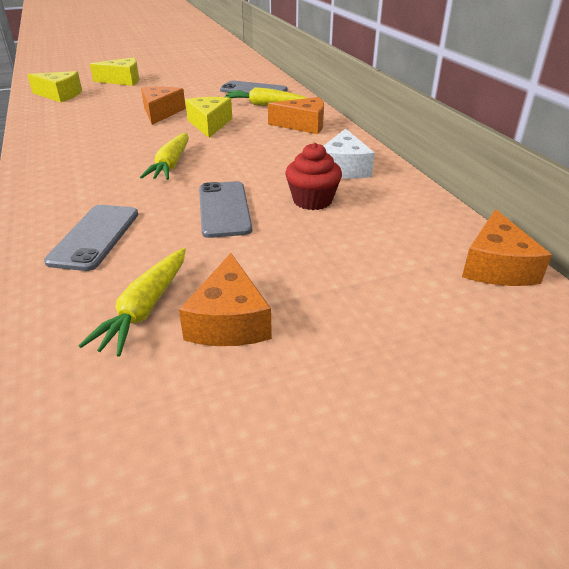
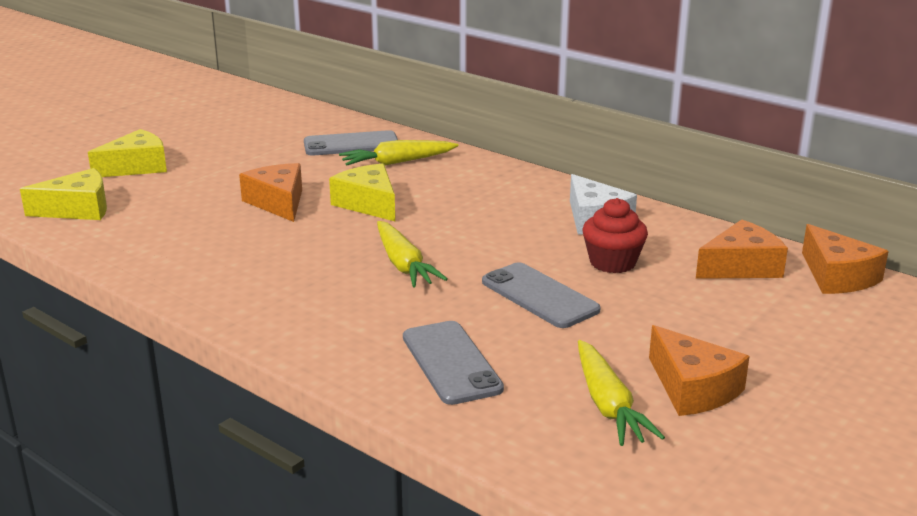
camera: 30 degrees left, 10 degrees down
(303, 125) = (482, 179): orange cheese -> orange cheese (741, 267)

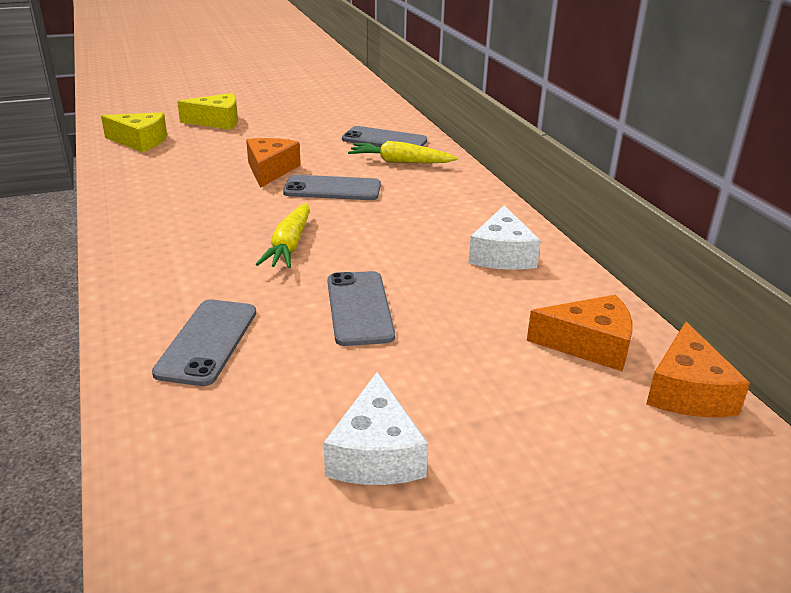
camera: 30 degrees right, 5 degrees up
(368, 204) = (332, 189): yellow cheese -> grey phone
(608, 404) = (277, 435): yellow carrot -> none
(612, 262) = (465, 299): red cupcake -> none
(692, 388) = (376, 453): orange cheese -> white cheese

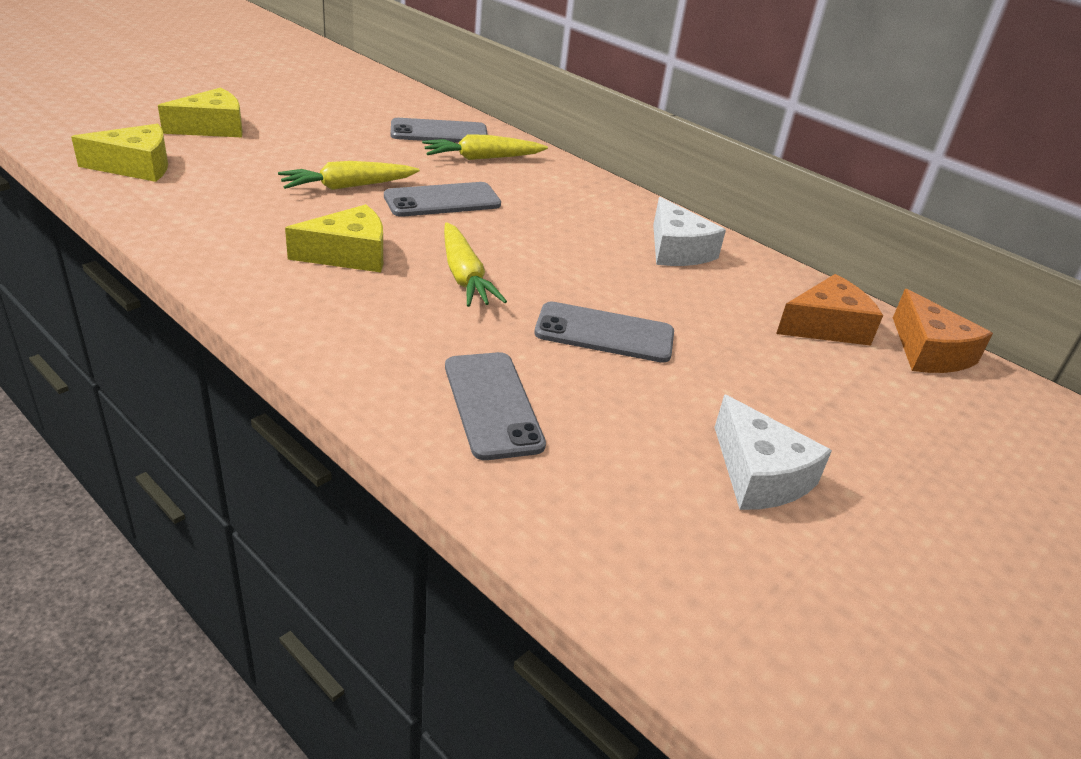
camera: 30 degrees left, 5 degrees up
(219, 217) = (349, 255): none -> yellow cheese
(270, 170) = (348, 186): orange cheese -> yellow carrot
(359, 308) = (604, 333): grey phone -> grey phone turned 45 degrees counterclockwise

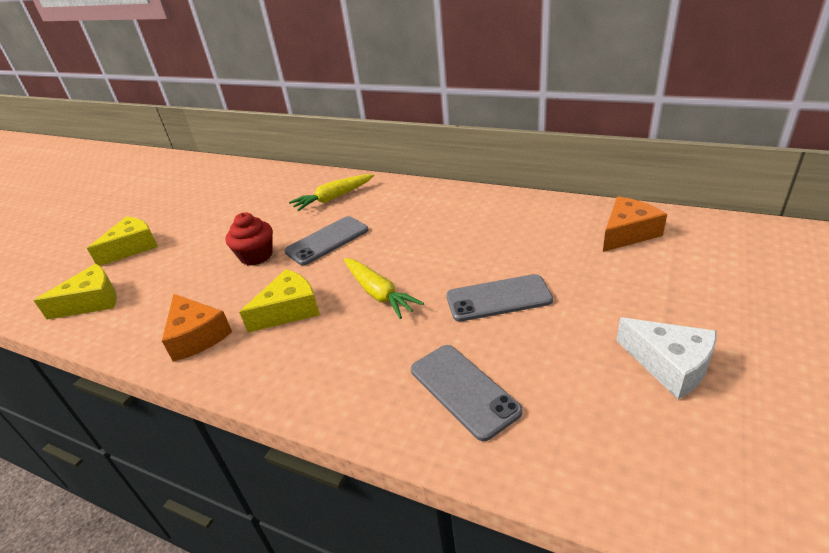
camera: 10 degrees left, 0 degrees up
(348, 186) = (256, 256): yellow carrot -> red cupcake
(439, 132) = (293, 190): grey phone -> none
(677, 250) = (500, 216): white cheese -> none
(929, 351) = (698, 225): orange cheese -> orange cheese (197, 336)

